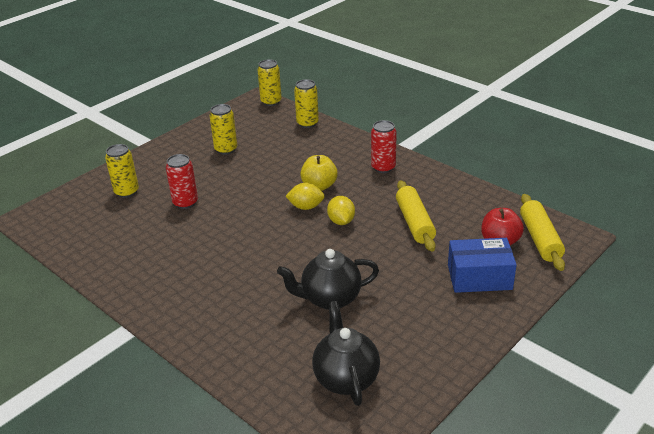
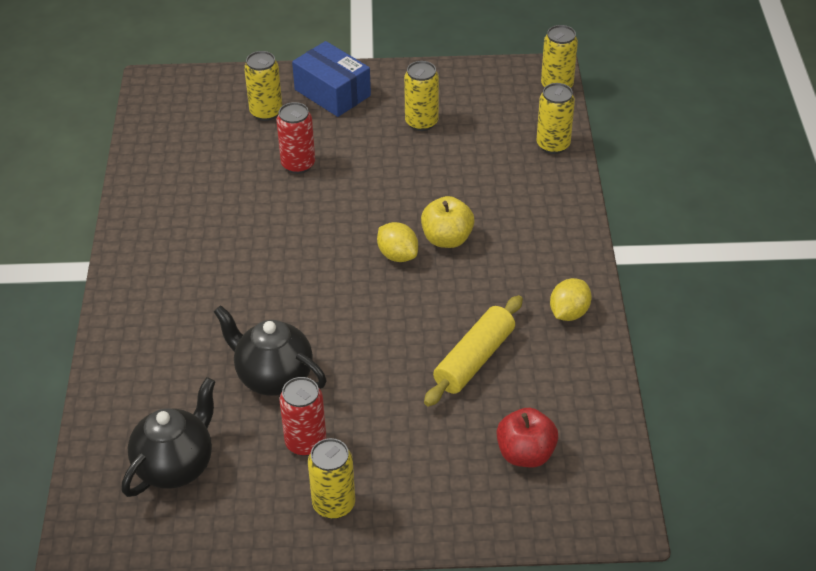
camera: 45 degrees right, 10 degrees up
(341, 221) = (406, 299): yellow lemon -> yellow lemon (569, 313)
(383, 167) = (546, 265): red can -> red can (305, 443)
(455, 328) = (334, 504): none -> yellow can
(479, 277) = (440, 474): blue box -> blue box (332, 93)
(540, 239) = (573, 487): yellow rolling pin -> none

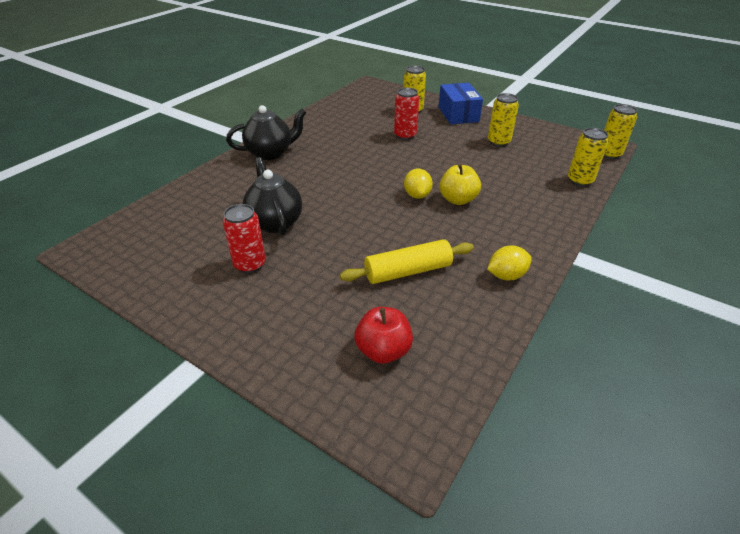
camera: 35 degrees right, 5 degrees down
(175, 466) = (169, 239): black teapot -> black teapot (270, 153)
(334, 504) = (222, 309): yellow can -> none

